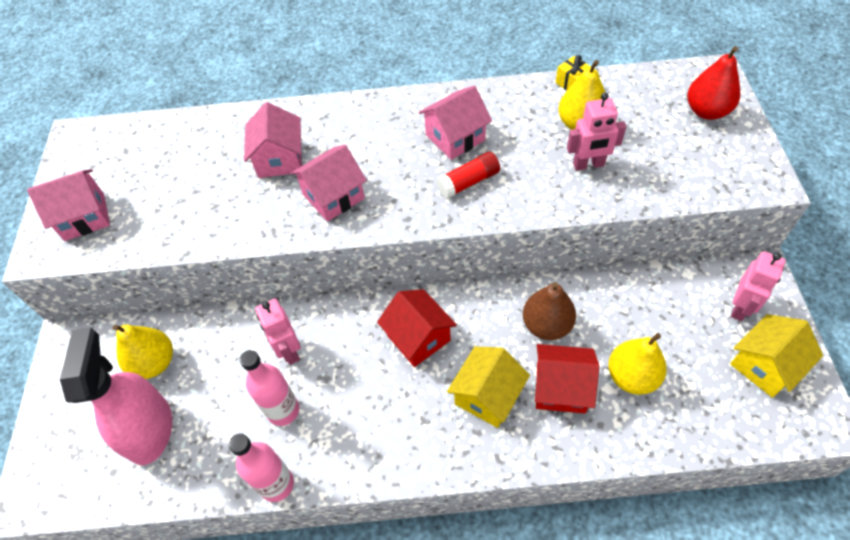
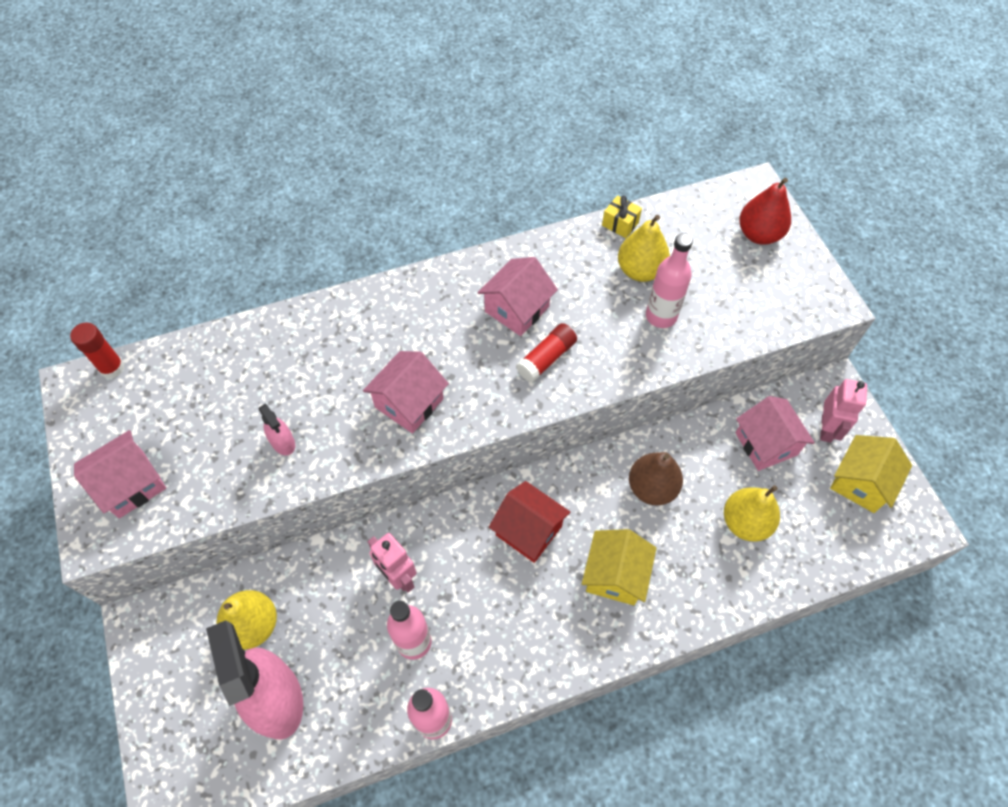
camera: 20 degrees left, 5 degrees up
(107, 127) = (112, 368): none -> red glue stick
(216, 208) = (283, 442): none -> pink spray bottle
(280, 159) = (334, 370): pink house -> pink house (766, 444)
(561, 388) = (682, 550): red house -> none
(588, 165) = (661, 316): pink robot -> pink bottle

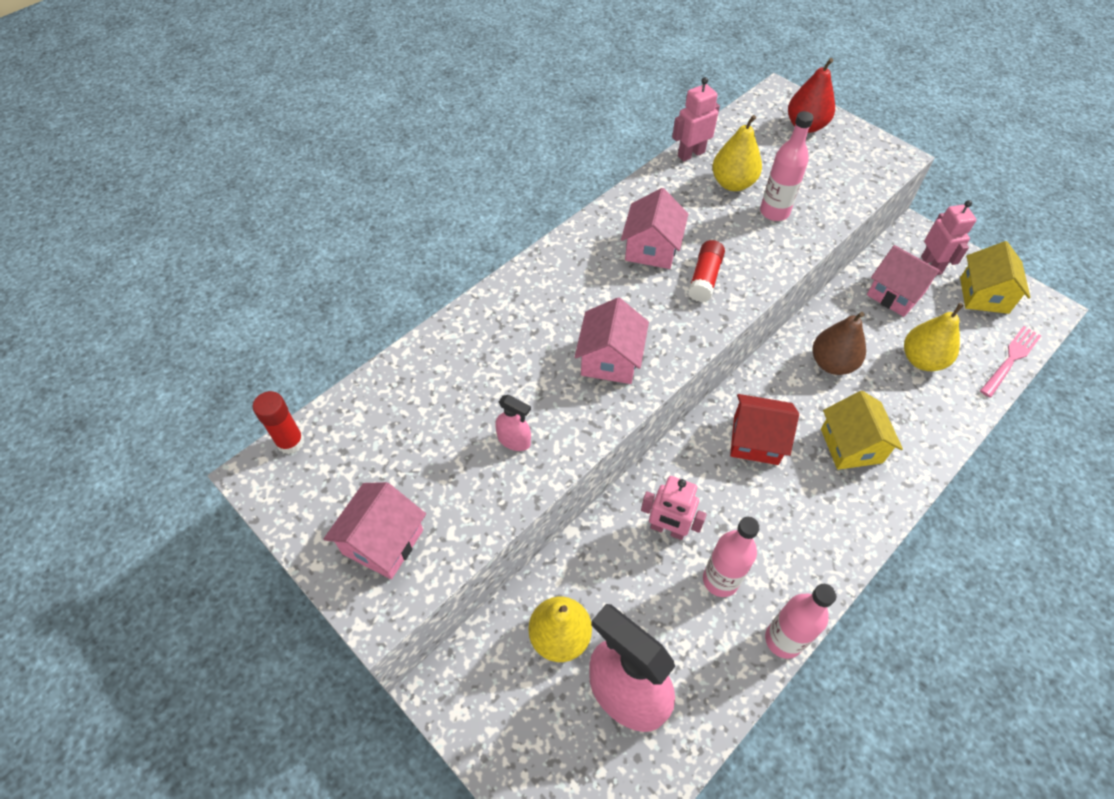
camera: 25 degrees left, 5 degrees down
(620, 224) = (691, 154): yellow gift -> pink robot
(840, 561) = (1010, 359): none -> pink fork

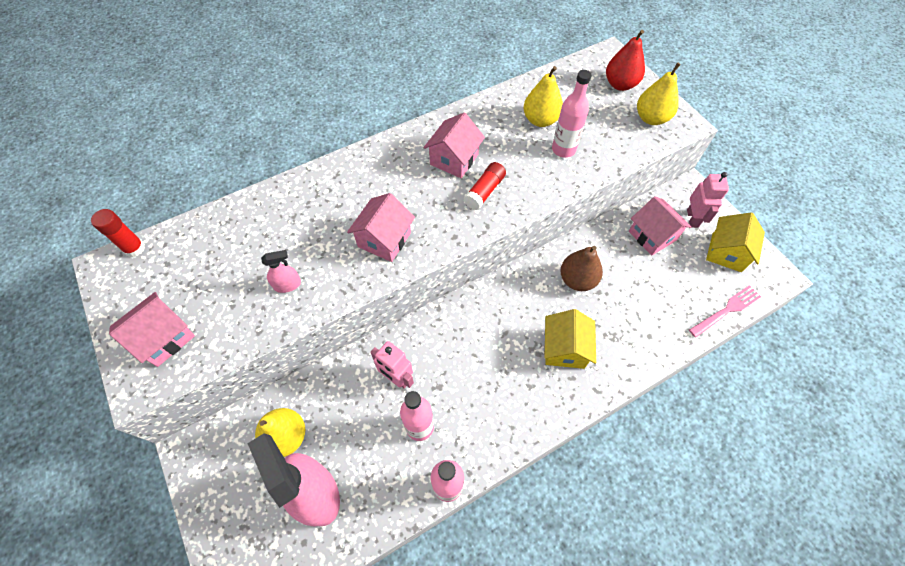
camera: 15 degrees right, 5 degrees up
(514, 440) = (287, 285): pink spray bottle -> pink spray bottle turned 60 degrees counterclockwise
(691, 154) = (518, 90): pink robot -> none
(756, 440) = (492, 326): red house -> none
(922, 360) = (651, 294): yellow pear -> yellow pear (651, 118)

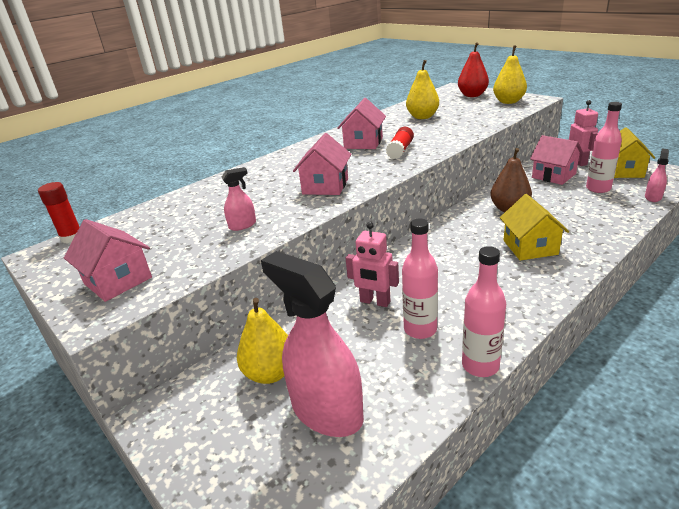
camera: 10 degrees left, 30 degrees down
(164, 337) = (118, 281): pink house -> pink house turned 75 degrees counterclockwise
(563, 149) = (451, 124): pink bottle -> pink bottle (598, 189)
(726, 310) = (653, 197): pink fork -> pink spray bottle

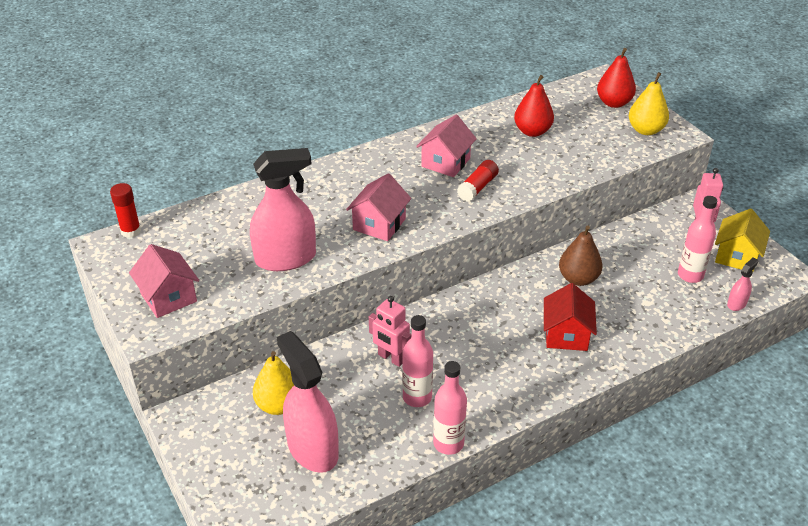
camera: 10 degrees right, 10 degrees up
(242, 225) = (286, 258): pink spray bottle -> pink spray bottle, size x2.26
(422, 117) = (532, 131): yellow pear -> red pear
(530, 247) = (566, 335): yellow house -> red house
(553, 176) = (657, 242): pink house -> none

